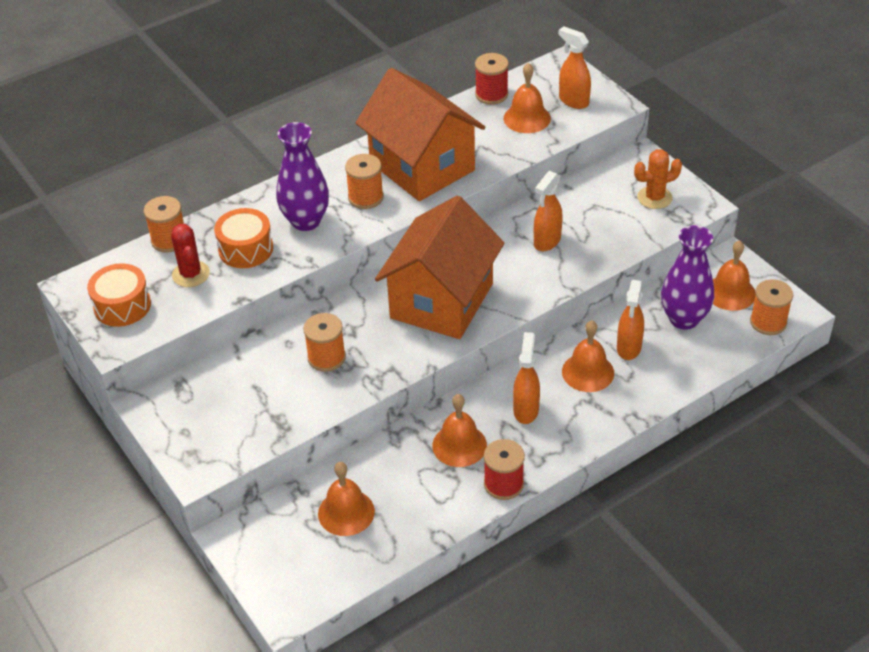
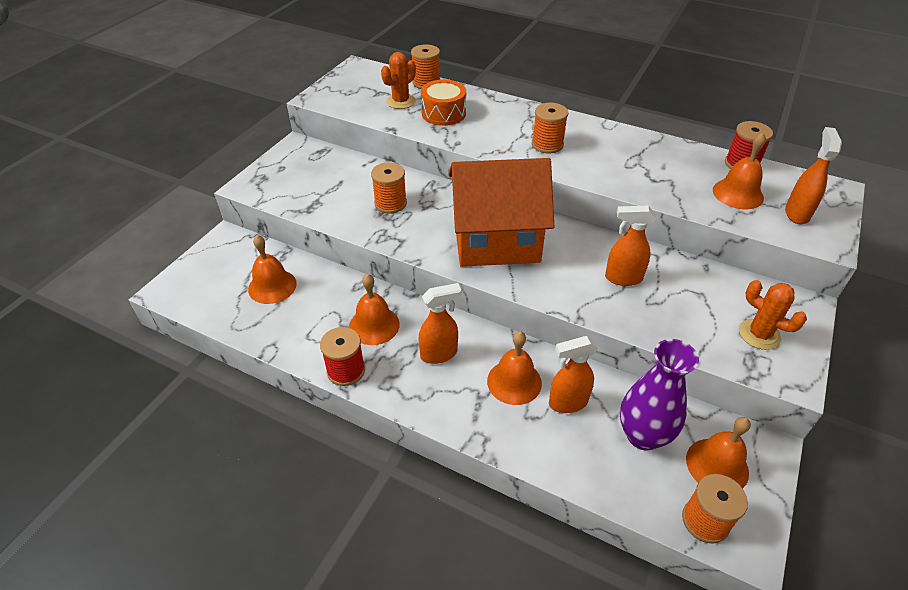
camera: 60 degrees right, 0 degrees up
(122, 306) = (352, 88): orange drum -> none
(191, 274) = (400, 101): red cactus -> orange cactus
(306, 221) = (495, 127): purple vase -> none
(422, 166) = (611, 159): orange house -> none

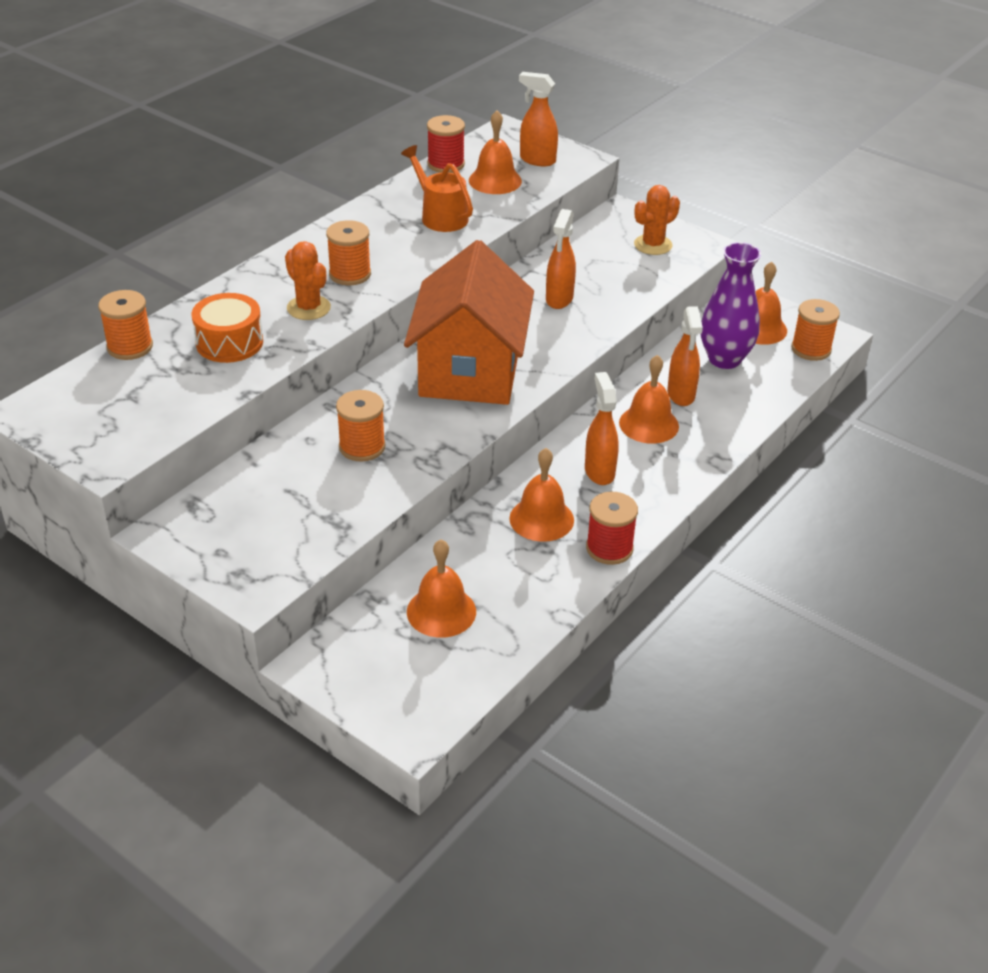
camera: 80 degrees left, 5 degrees down
(400, 101) = (172, 377): orange cactus -> orange cactus (308, 308)
(657, 173) = (440, 216): none -> orange watering can

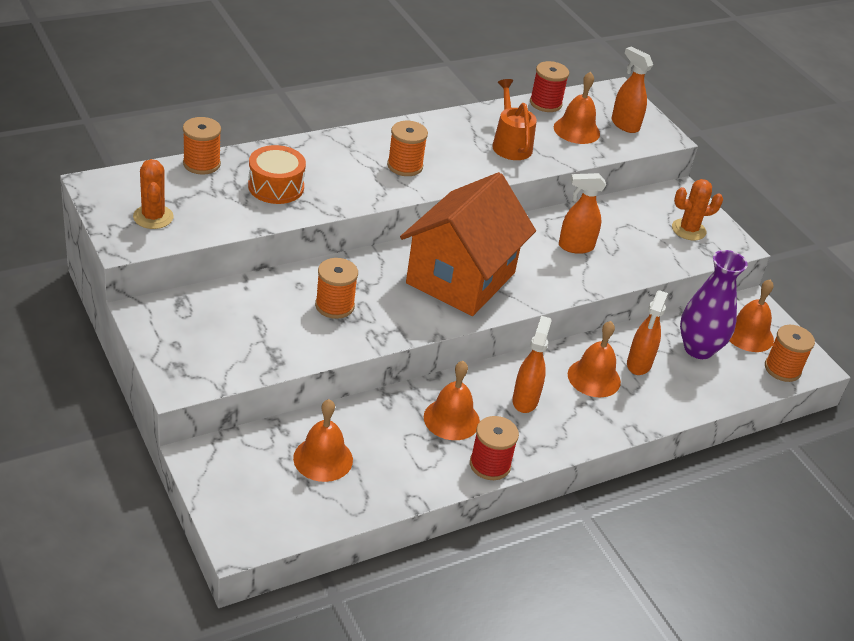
camera: 20 degrees right, 0 degrees up
(308, 308) = (354, 181): orange cactus -> orange cactus (153, 217)
(559, 299) = (575, 247): orange spray bottle -> orange spray bottle turned 45 degrees clockwise

